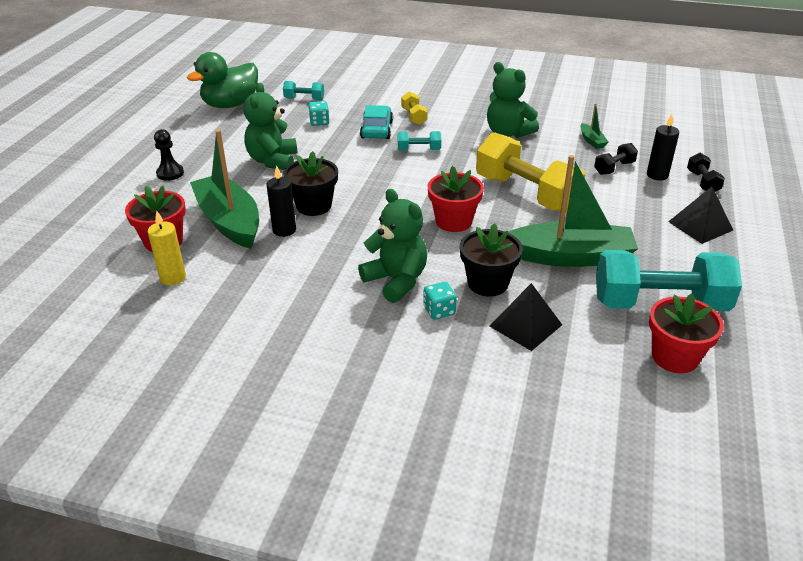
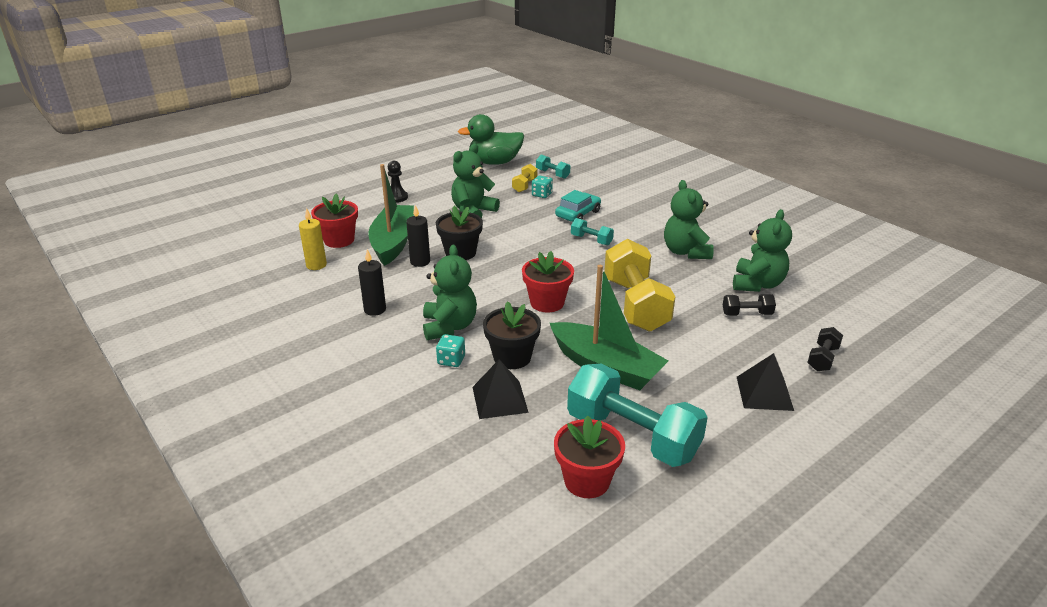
camera: 35 degrees right, 5 degrees down
(414, 117) = (621, 213): yellow dumbbell -> yellow dumbbell (524, 185)
(592, 141) = (757, 284): green boat -> green teddy bear
(657, 175) = (782, 335): black candle -> black candle (375, 309)

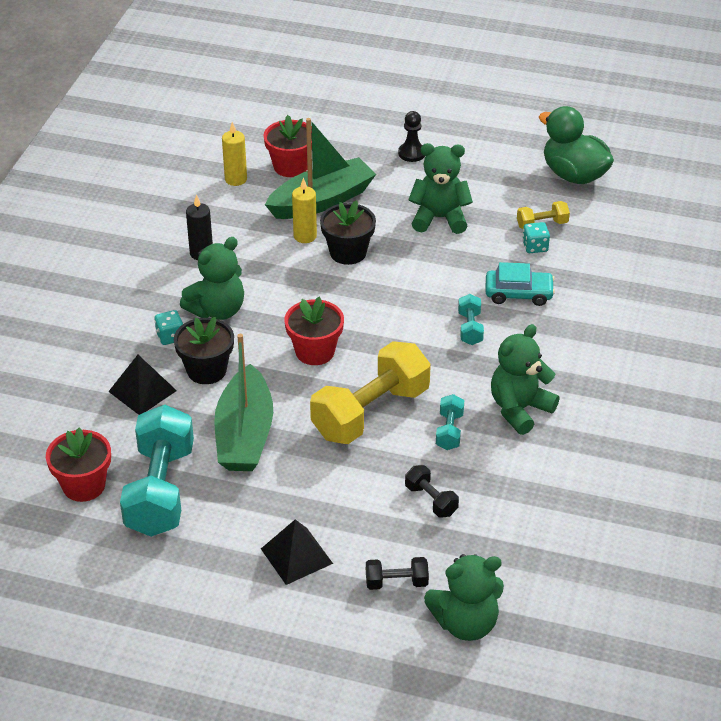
camera: 55 degrees right, 10 degrees up
(420, 262) = (305, 236): black candle -> yellow candle
(552, 174) = (597, 231): turquoise dumbbell -> turquoise dumbbell (449, 431)
(757, 284) = (503, 489): green teddy bear -> green teddy bear (465, 623)

